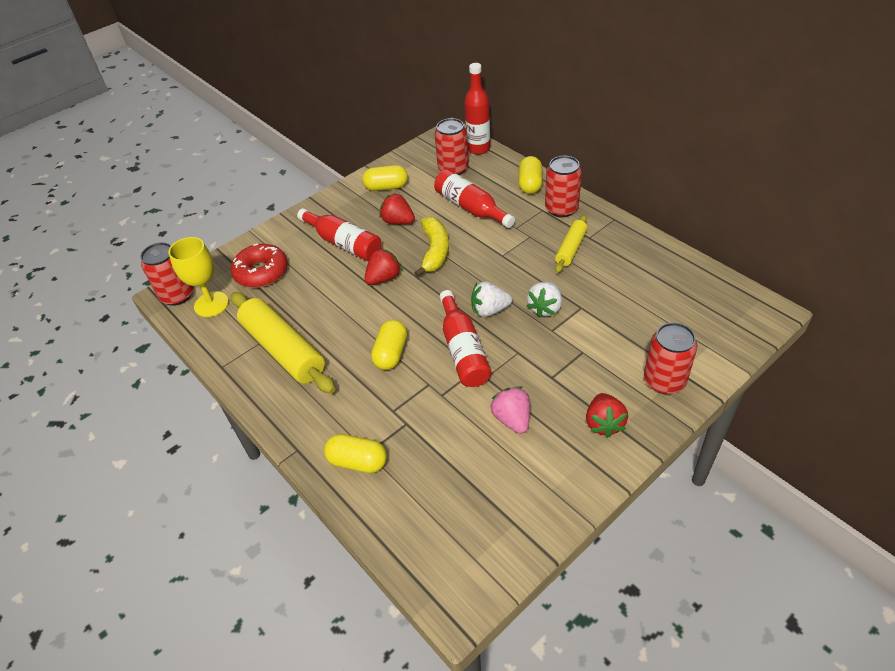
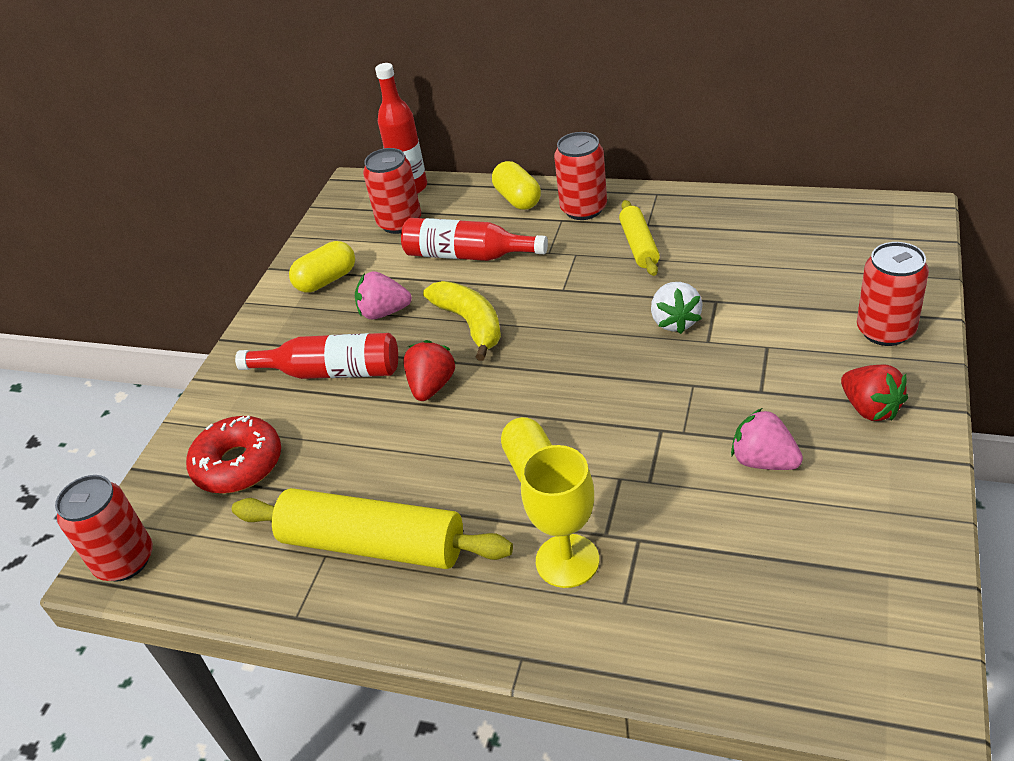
camera: 30 degrees left, 5 degrees down
(211, 304) = (196, 544): yellow goblet -> yellow goblet (567, 561)
(358, 462) = (622, 622): yellow capsule -> none
(398, 221) = (384, 312): red strawberry -> pink strawberry
(463, 350) = (623, 416): red bottle -> none
(489, 310) = (610, 356): white strawberry -> none

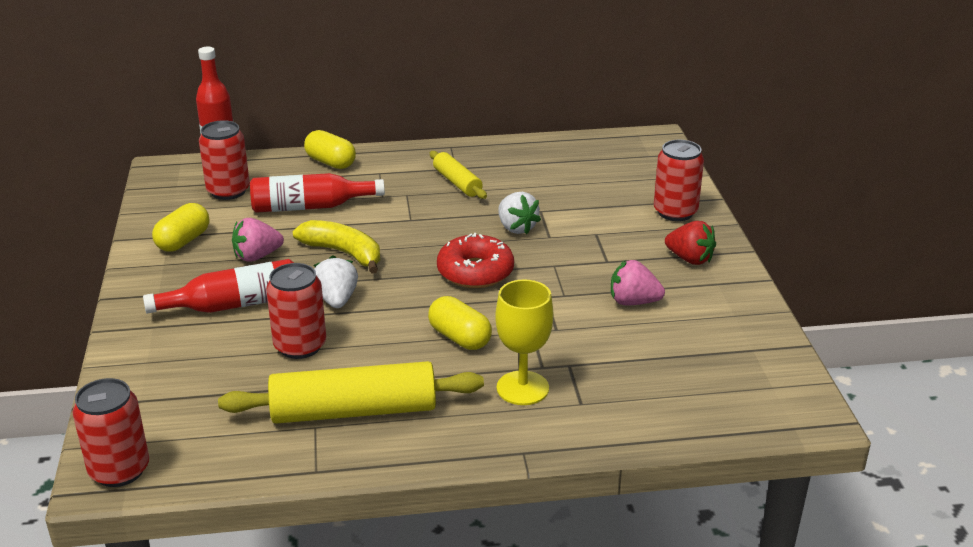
camera: 30 degrees left, 10 degrees down
(238, 464) = (187, 383): red donut -> red donut (475, 272)
(432, 386) = (336, 300): red strawberry -> white strawberry
(583, 209) = (394, 163): red can -> red can (300, 346)

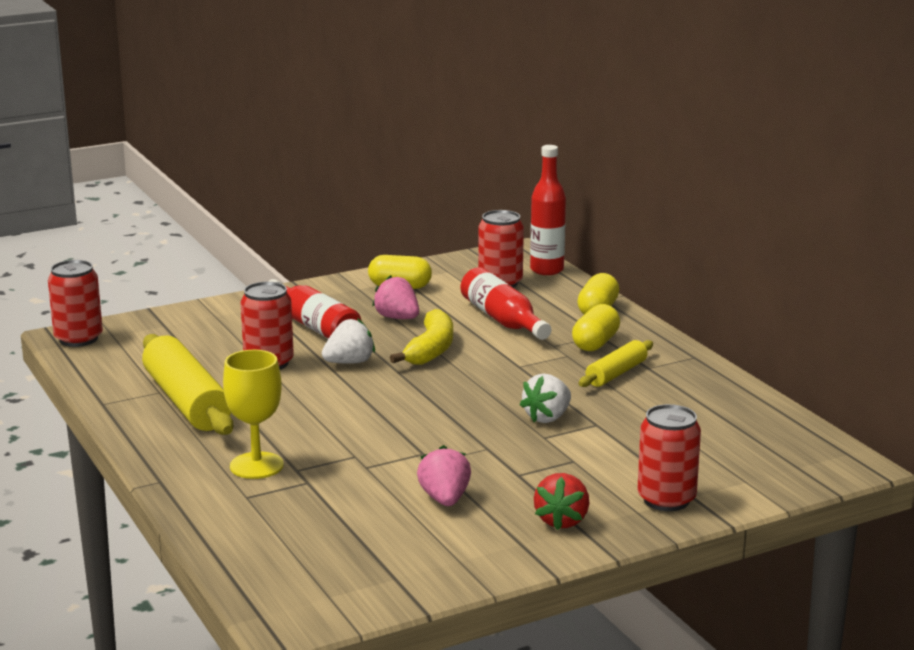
camera: 70 degrees right, 10 degrees down
(459, 338) = (322, 424): yellow capsule -> yellow capsule (595, 343)
(475, 272) = (443, 412): red donut -> none

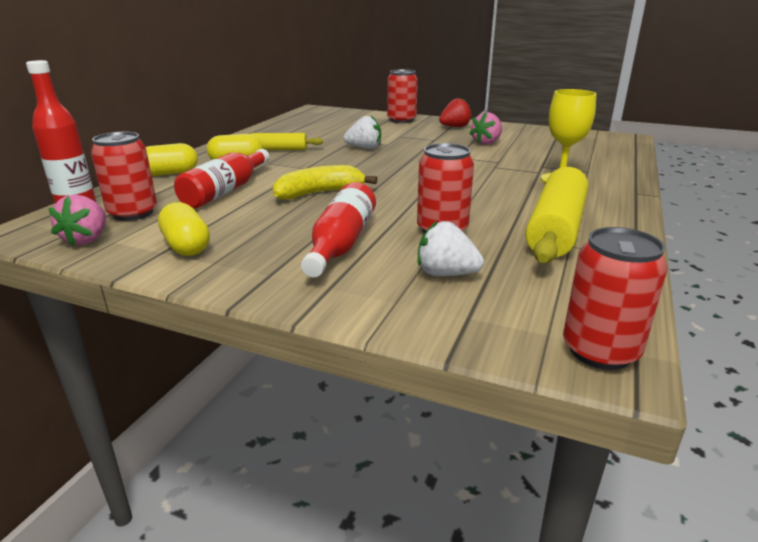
camera: 130 degrees left, 5 degrees up
(349, 362) = (386, 207): white strawberry -> white strawberry (446, 274)
(397, 318) = (272, 221): pink strawberry -> pink strawberry (87, 239)

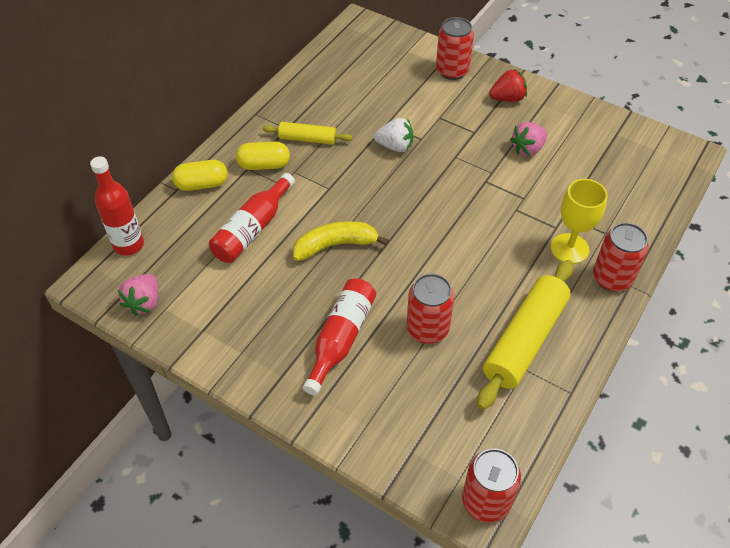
camera: 10 degrees right, 25 degrees up
(133, 213) = (175, 262): red can -> red can (612, 278)
(186, 246) = (220, 325): yellow capsule -> none
(446, 274) = (411, 395): white strawberry -> none

